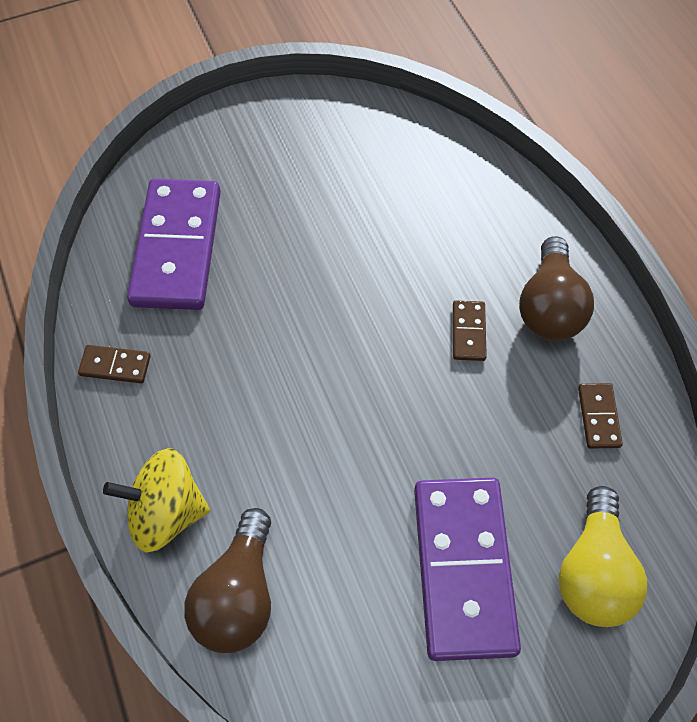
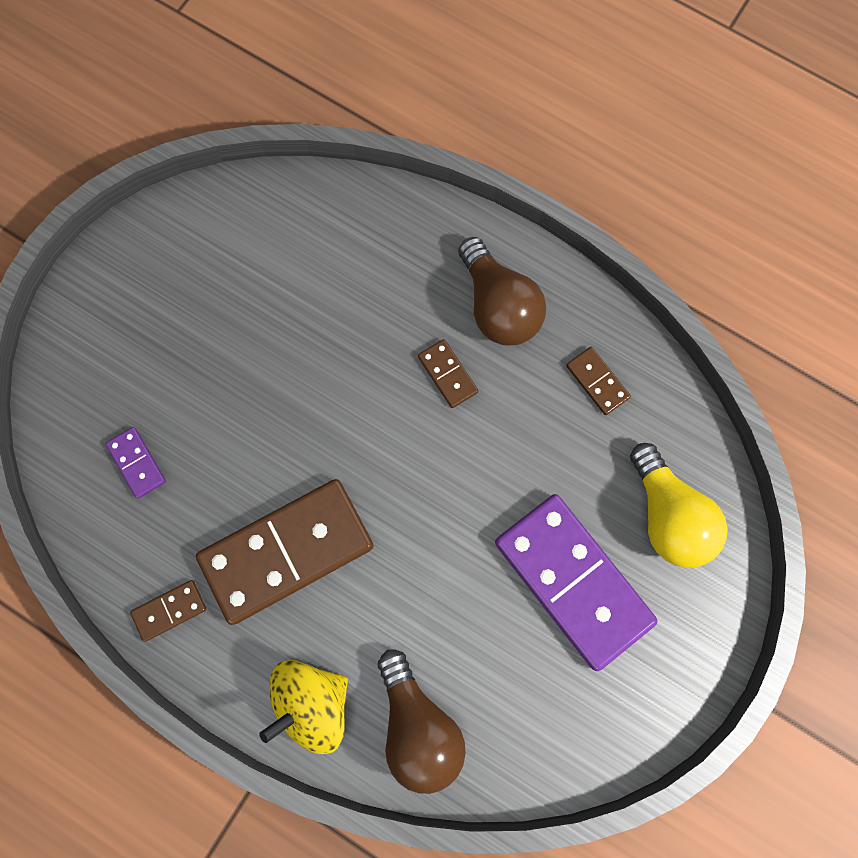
camera: 35 degrees left, 15 degrees up
(177, 247) = (137, 463): purple domino -> purple domino, size x0.42
(238, 382) = (287, 552): none -> brown domino

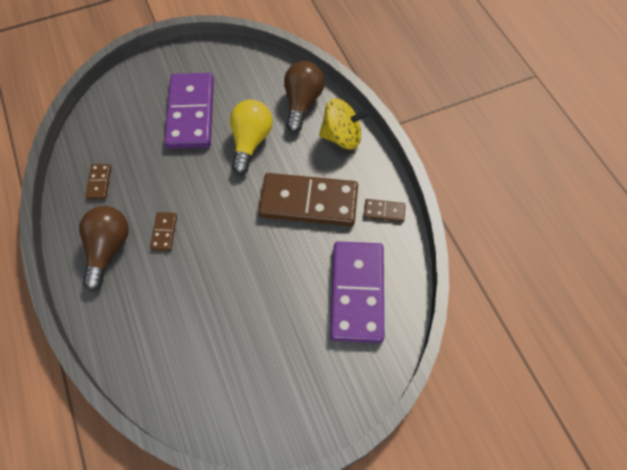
camera: 145 degrees left, 15 degrees down
(137, 463) = (357, 293): purple domino -> purple domino, size x2.37
(668, 515) = (127, 112): yellow light bulb -> yellow light bulb (250, 142)

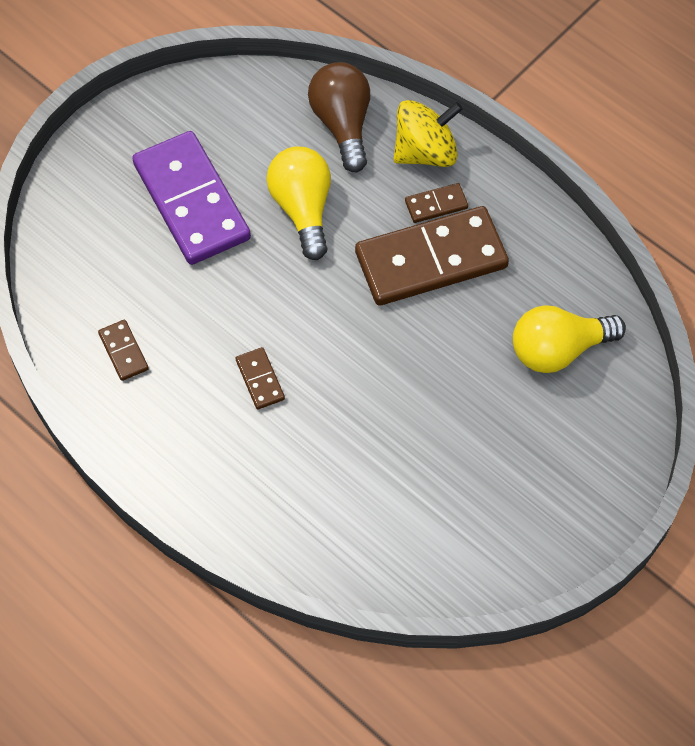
camera: 25 degrees left, 0 degrees up
(108, 249) = (197, 433): brown light bulb -> none
(357, 293) = (558, 350): purple domino -> yellow light bulb
(384, 211) = (536, 232): brown domino -> brown domino (436, 205)

